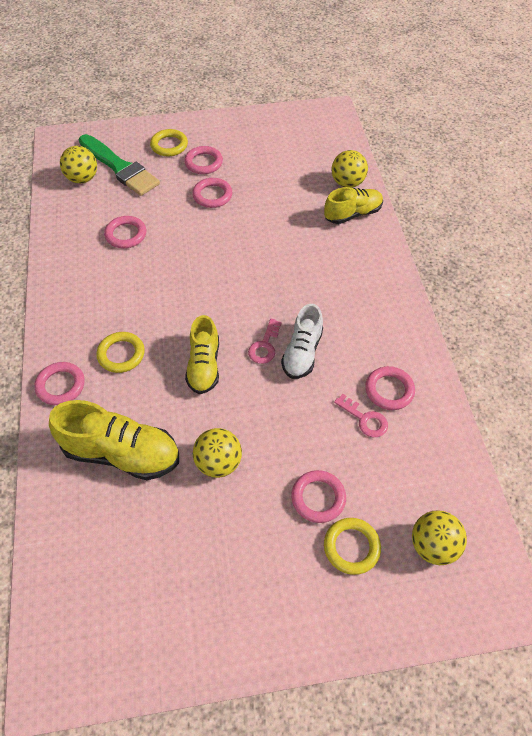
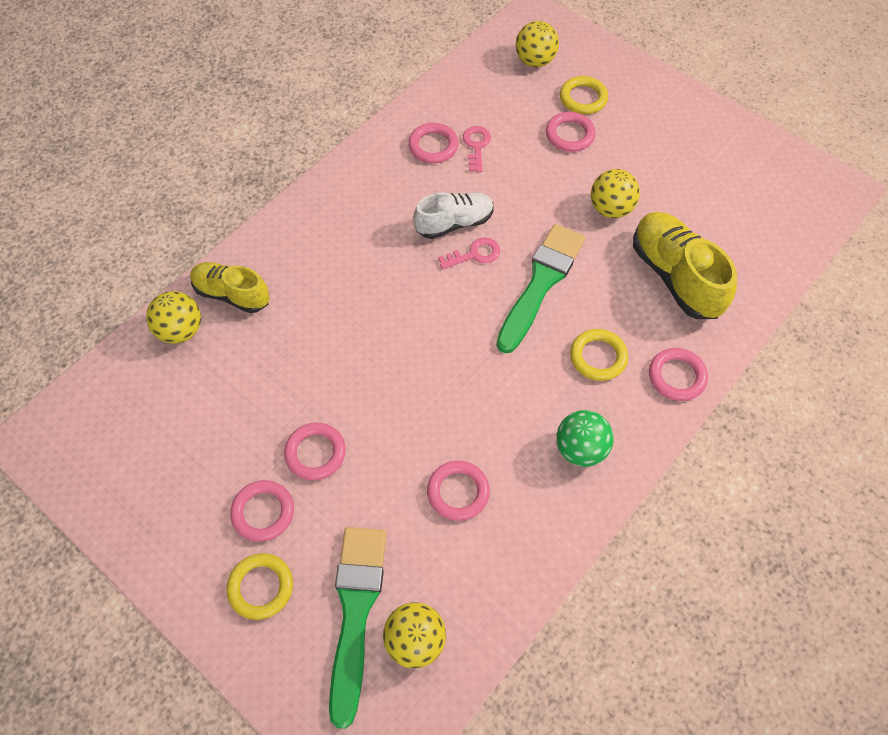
camera: 130 degrees left, 5 degrees up
(82, 301) = (580, 449): none -> green ball
(204, 365) = (541, 283): yellow shoe -> green brush

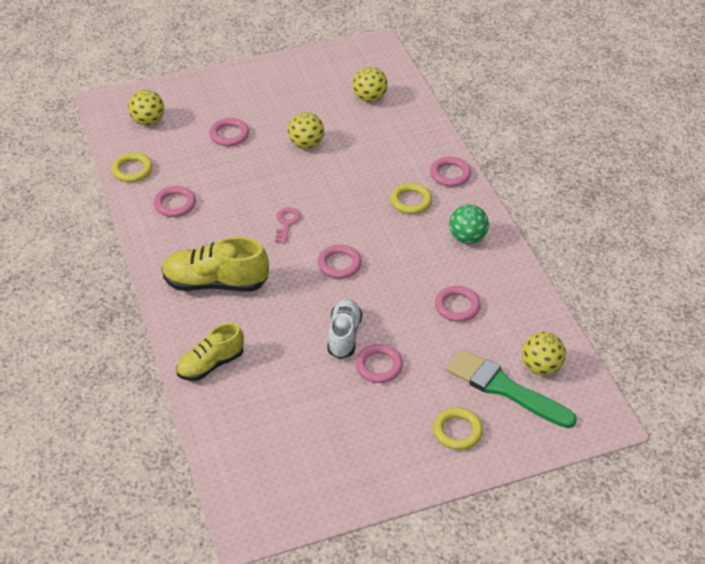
camera: 60 degrees left, 15 degrees down
(181, 330) = (218, 406): yellow ball -> yellow ball (369, 98)
(263, 512) = (403, 410): pink ring -> pink ring (339, 264)
(454, 223) = (252, 222): white shoe -> white shoe (344, 335)
(476, 146) = (196, 182): pink key -> none
(541, 283) = (336, 202): green brush -> none
(583, 98) = (204, 114): yellow ring -> yellow ring (132, 170)
(675, 276) = (381, 141): yellow shoe -> yellow shoe (215, 283)

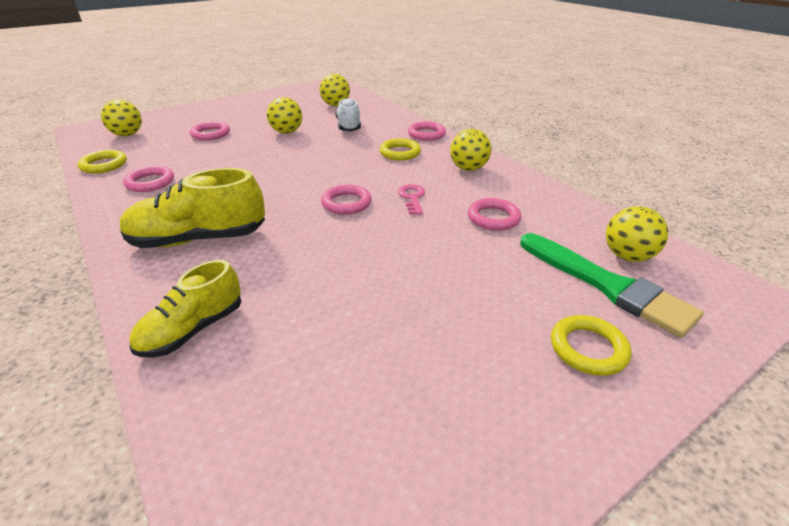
camera: 15 degrees left, 10 degrees down
(286, 223) = (279, 181): pink key -> pink key (412, 198)
(344, 335) = (376, 264): white shoe -> white shoe (349, 126)
(379, 366) = (435, 289): pink ring -> none
(467, 238) = (468, 168): green ball -> yellow ball
(505, 389) = (606, 285): green brush -> green brush turned 150 degrees counterclockwise

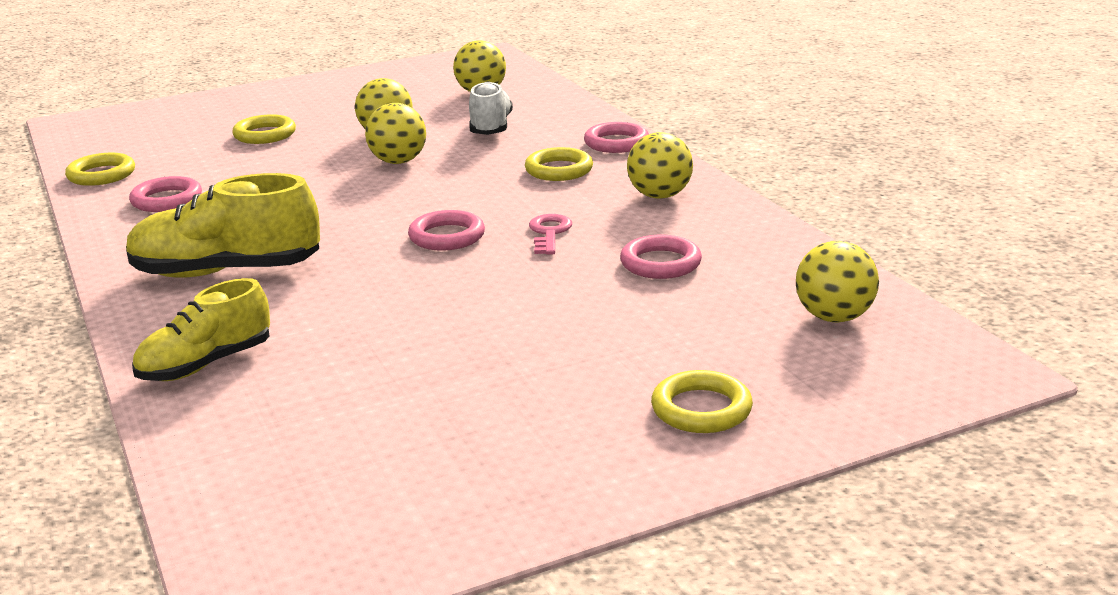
camera: 10 degrees right, 10 degrees down
(127, 135) = (137, 132): yellow ball -> yellow ball (398, 161)
(210, 134) = (265, 134): pink ring -> yellow ring
(606, 285) = (776, 348): green brush -> none

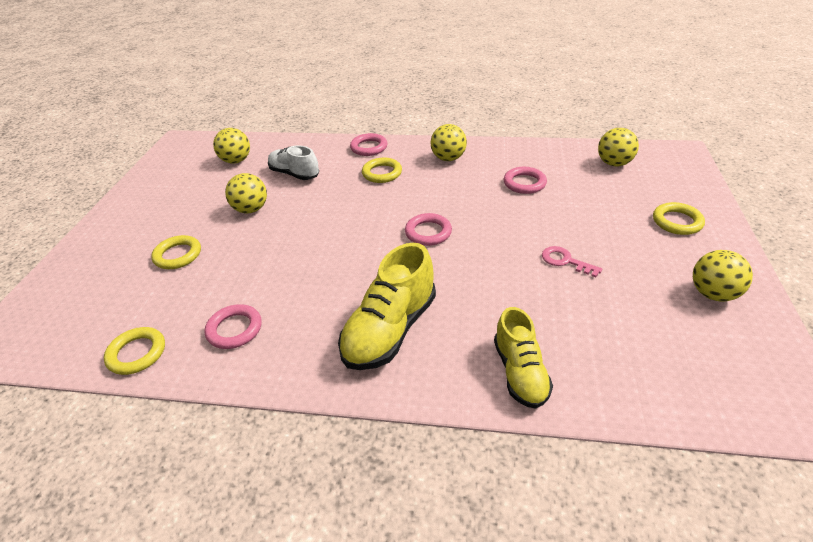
camera: 55 degrees left, 15 degrees up
(398, 161) = (300, 217): yellow ball -> yellow ball (713, 294)
(549, 233) = (458, 201): pink key -> pink key (565, 261)

